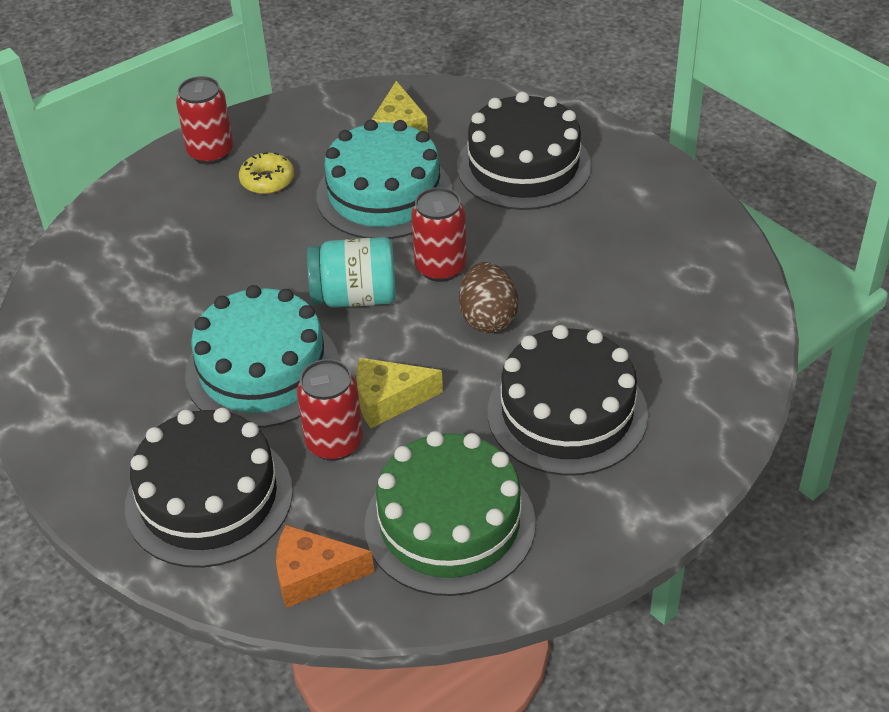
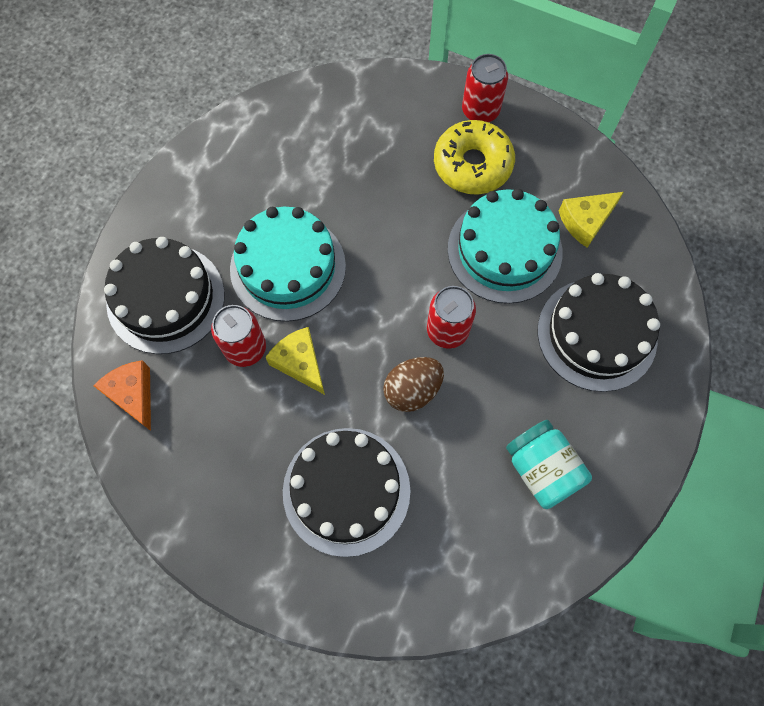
camera: 60 degrees right, 25 degrees up
(267, 180) = (472, 164): yellow donut -> yellow donut, size x1.77
(355, 297) = (386, 288): turquoise jar -> turquoise jar (542, 469)
(449, 524) = (210, 458): green cake -> none

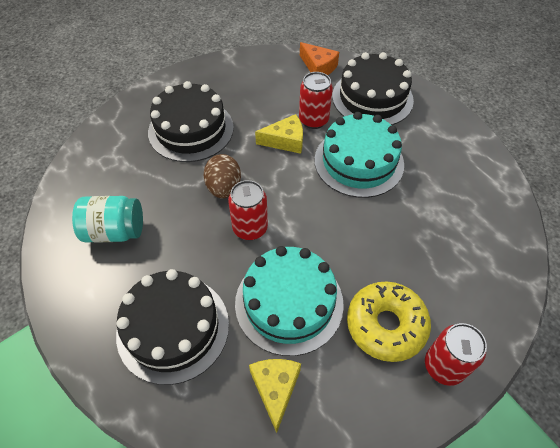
camera: 120 degrees right, 15 degrees down
(133, 395) = (318, 67): orange cheese -> orange cheese turned 45 degrees clockwise

